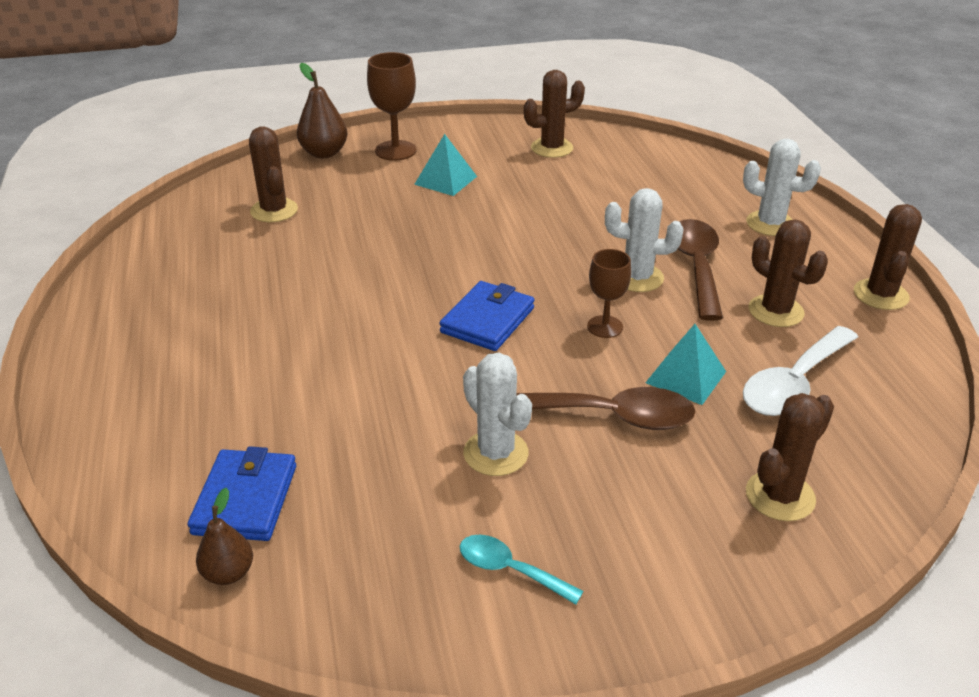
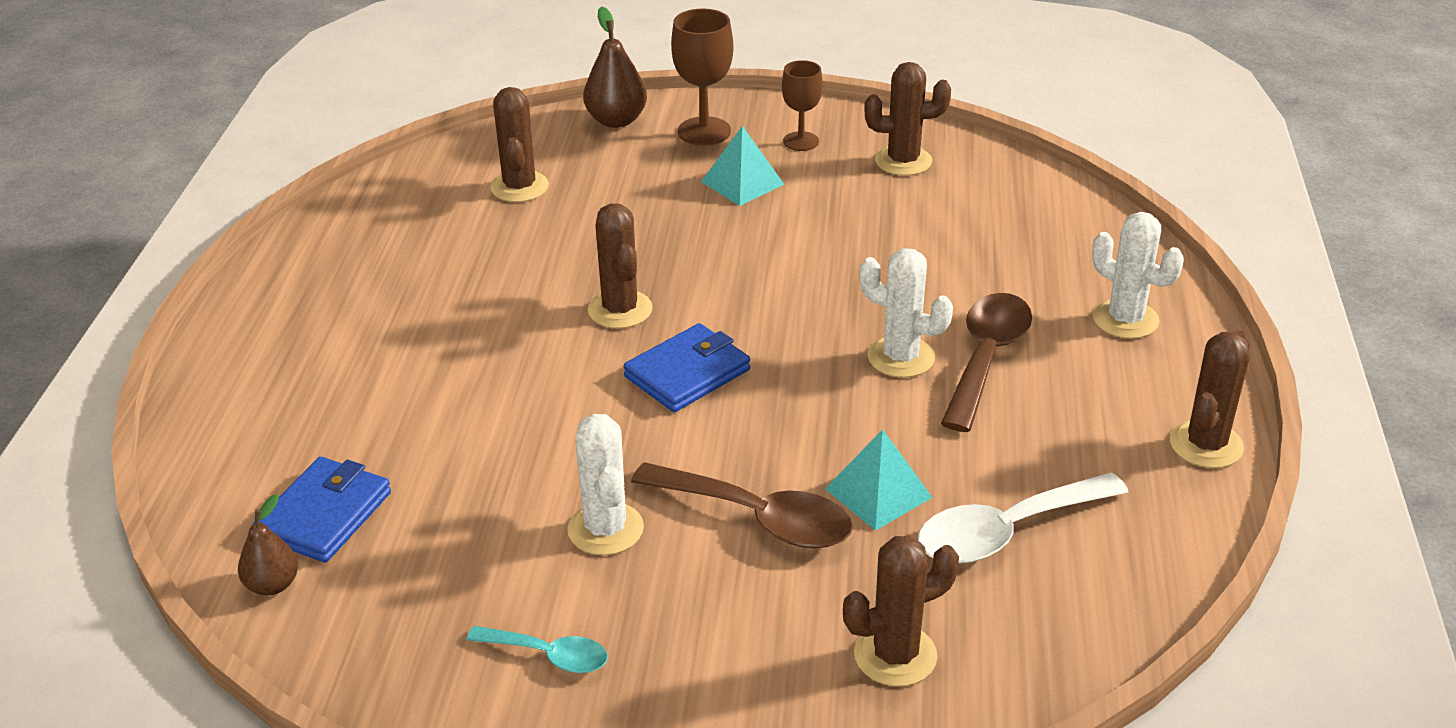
camera: 20 degrees right, 0 degrees up
(510, 570) = (548, 655): turquoise spoon -> turquoise spoon turned 150 degrees clockwise
(605, 327) = (821, 410): brown goblet -> brown goblet (801, 141)
(776, 311) = (1048, 436): brown cactus -> brown cactus (620, 310)

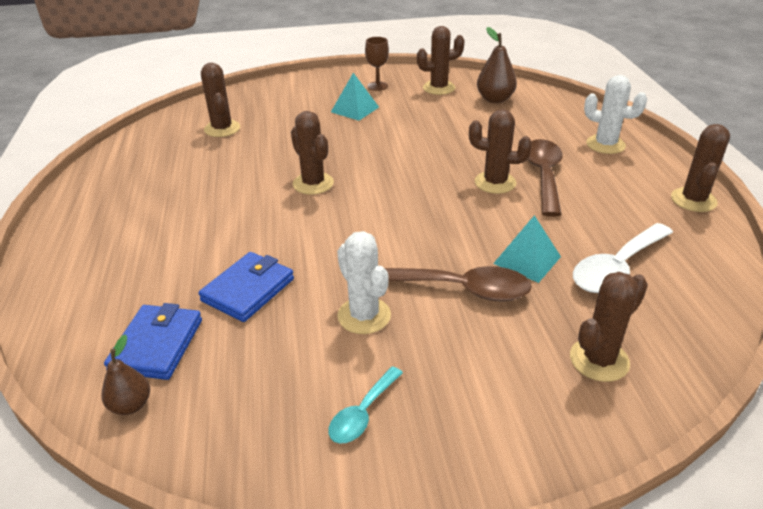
camera: 15 degrees left, 0 degrees up
(548, 655) = (363, 413): turquoise spoon -> turquoise spoon turned 120 degrees clockwise
(616, 120) = (267, 89): brown pear -> brown pear (495, 99)
(687, 373) = (372, 212): blue wallet -> blue wallet (248, 290)
(704, 131) = (320, 88): brown goblet -> none
(901, 357) = (495, 183): white cactus -> brown cactus

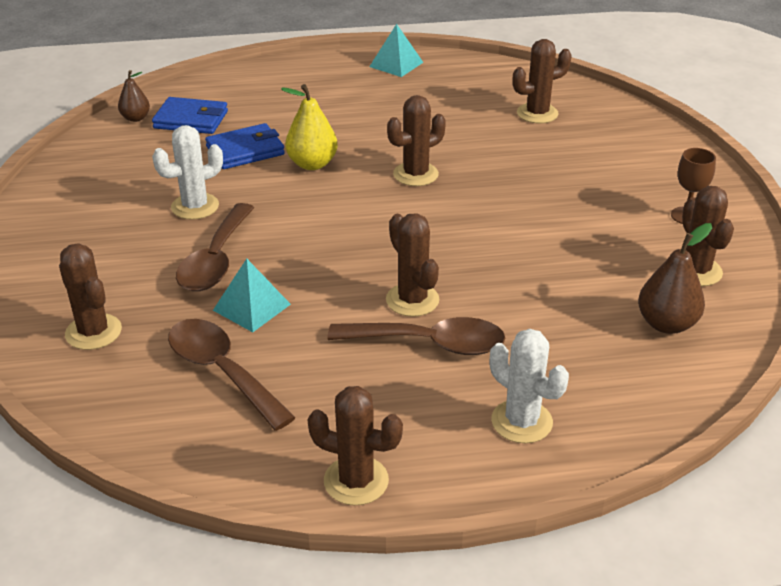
camera: 90 degrees right, 0 degrees up
(248, 290) = (245, 150): blue wallet -> blue wallet turned 60 degrees counterclockwise
(286, 241) = (312, 164): none -> yellow pear
(355, 109) = (605, 198): turquoise pyramid -> turquoise pyramid (396, 64)
(363, 413) = (88, 206): turquoise spoon -> none
(495, 183) = (412, 300): brown cactus -> brown cactus turned 45 degrees counterclockwise
(605, 145) = (521, 421): white cactus -> white cactus turned 75 degrees counterclockwise
(617, 268) = (222, 372): white spoon -> brown spoon

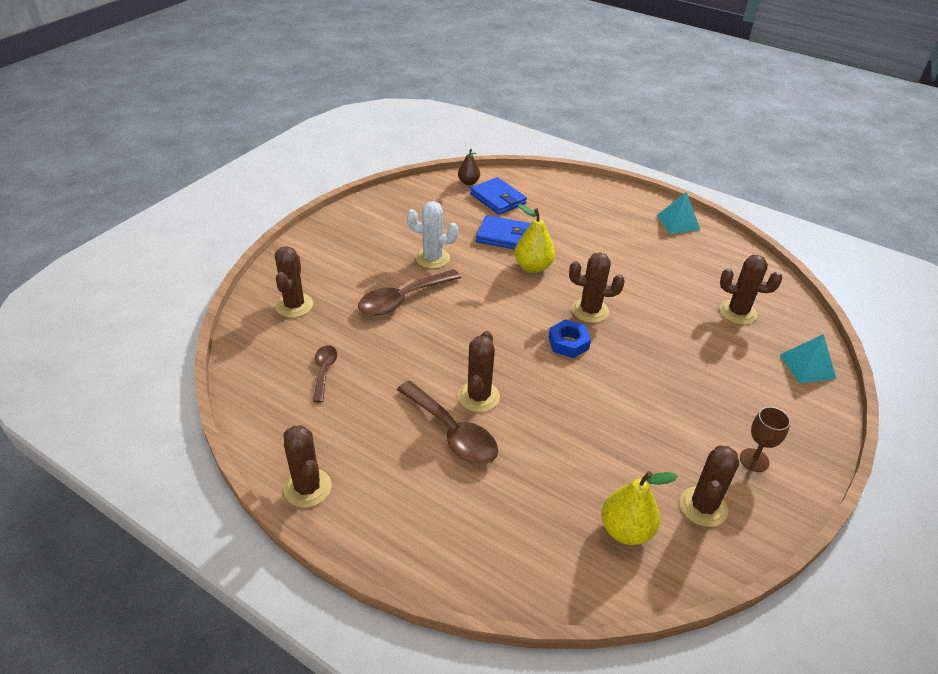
camera: 40 degrees right, 5 degrees up
(222, 372) = (324, 371): brown spoon -> brown spoon, size x0.57
(252, 307) = (385, 341): turquoise pyramid -> turquoise pyramid (807, 366)
(432, 210) = (568, 343): none -> blue nut
(521, 421) = (441, 524): white cactus -> none
(666, 324) = (626, 530): brown pear -> yellow pear

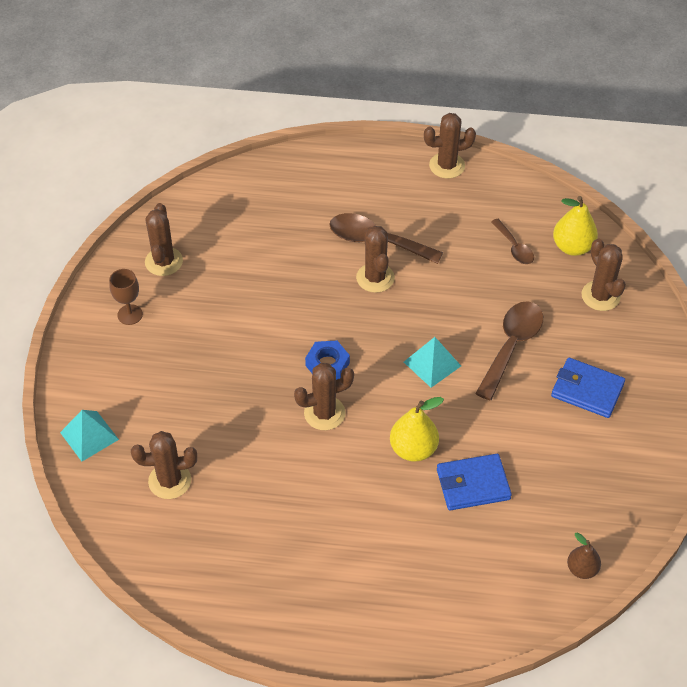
camera: 155 degrees right, 10 degrees up
(307, 488) = (447, 166): brown cactus -> brown cactus turned 45 degrees counterclockwise
(432, 258) = (525, 412): white cactus -> none
(498, 199) = (523, 552): blue wallet -> blue wallet (587, 390)
(626, 530) = (215, 224): yellow pear -> yellow pear (572, 247)
(678, 222) = (276, 617): turquoise pyramid -> turquoise pyramid (432, 363)

